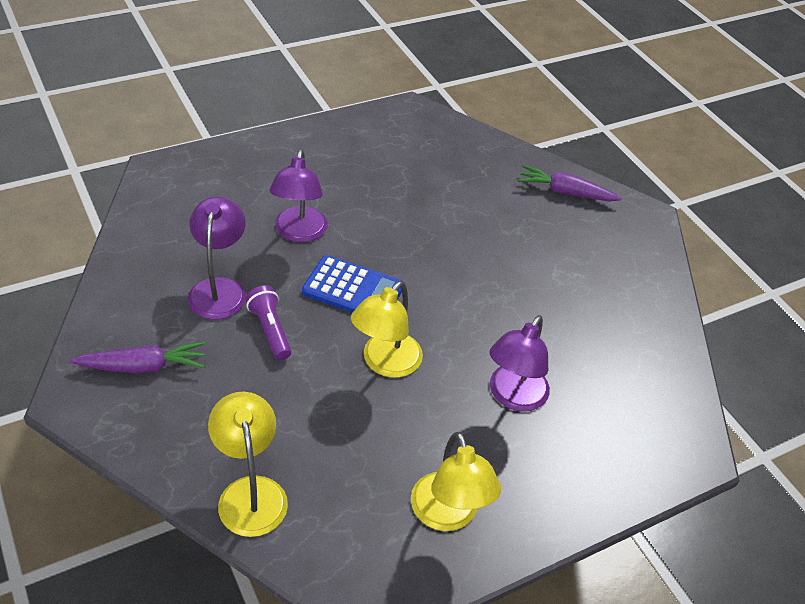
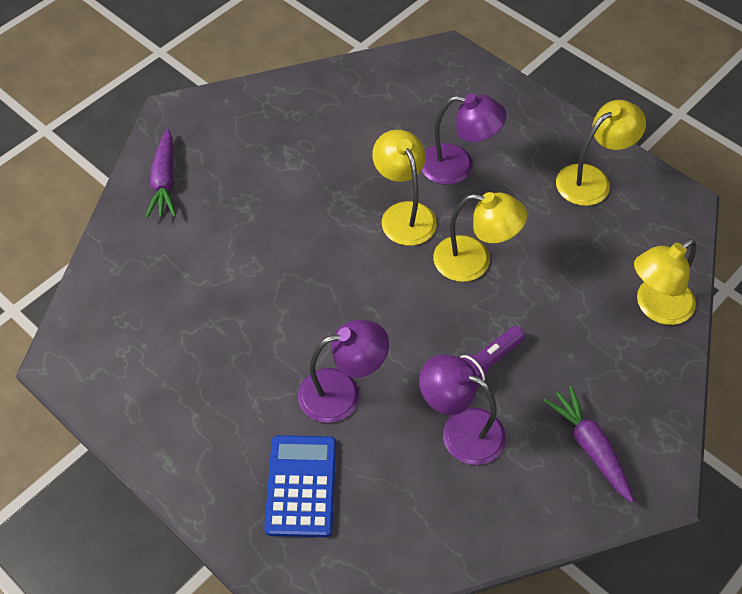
camera: 105 degrees left, 10 degrees up
(219, 289) = (460, 430): purple lamp -> purple lamp turned 45 degrees clockwise
(353, 289) = (398, 315): blue calculator -> blue calculator (301, 486)
(466, 332) = (404, 214): none -> yellow lamp

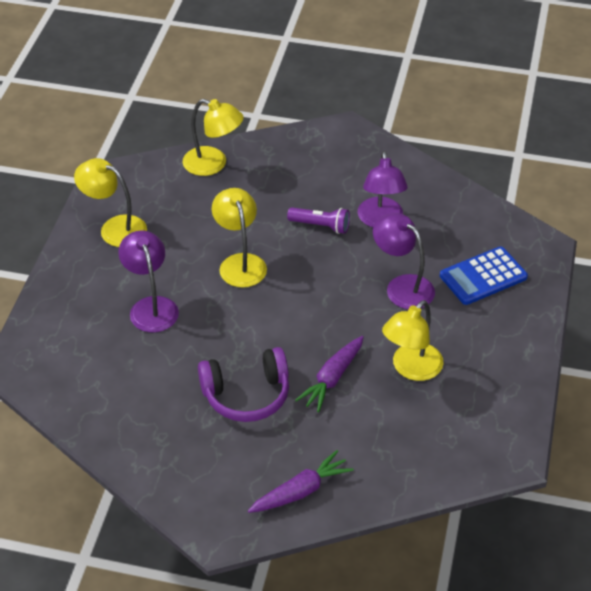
camera: 120 degrees left, 10 degrees down
(296, 190) = (246, 395): none -> purple headphones
(404, 214) = (223, 318): yellow lamp -> yellow lamp (411, 369)
(590, 447) = (344, 162): purple carrot -> purple carrot (332, 378)

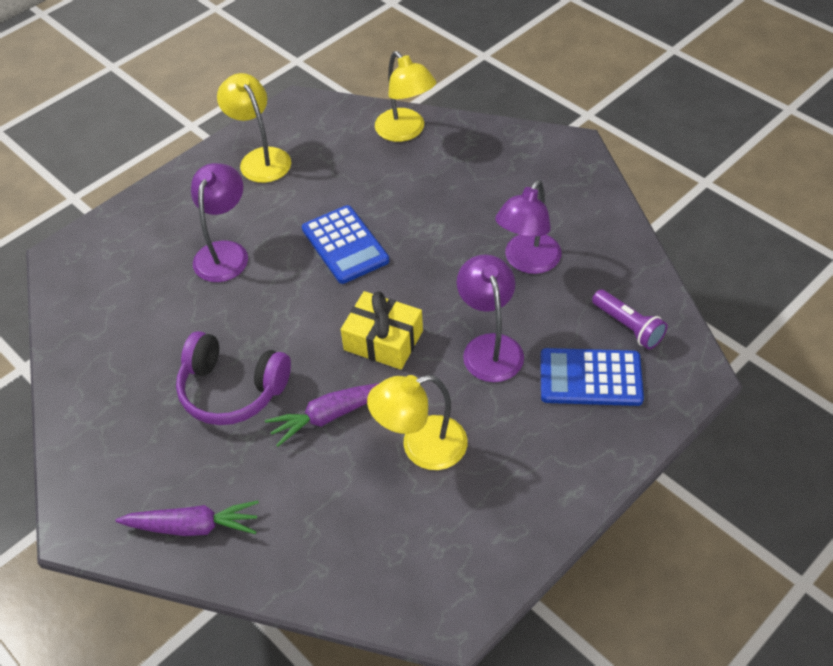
camera: 35 degrees right, 5 degrees up
(240, 263) = (345, 245): yellow lamp -> blue calculator
(321, 226) = (458, 241): purple flashlight -> purple flashlight (628, 327)
(326, 314) = (383, 340): none -> yellow gift

